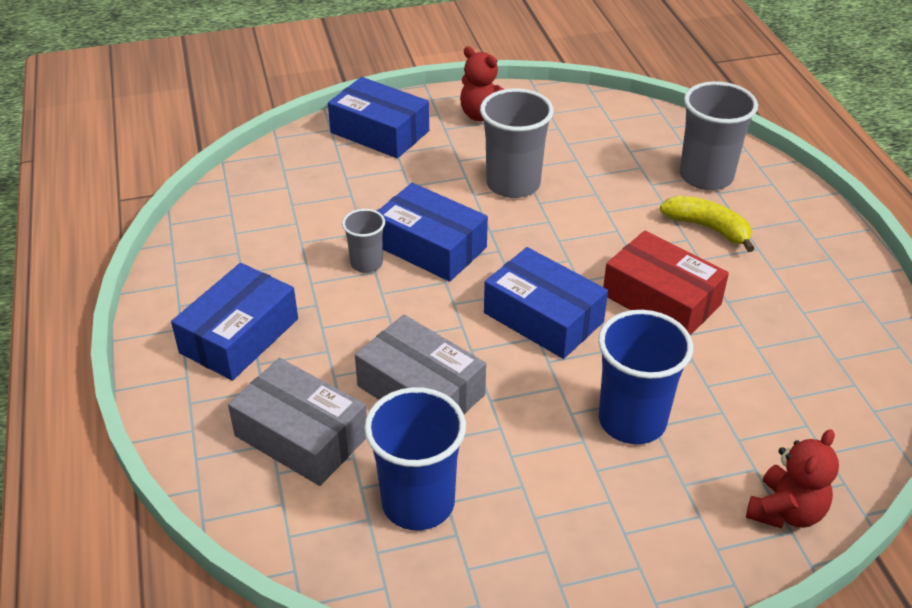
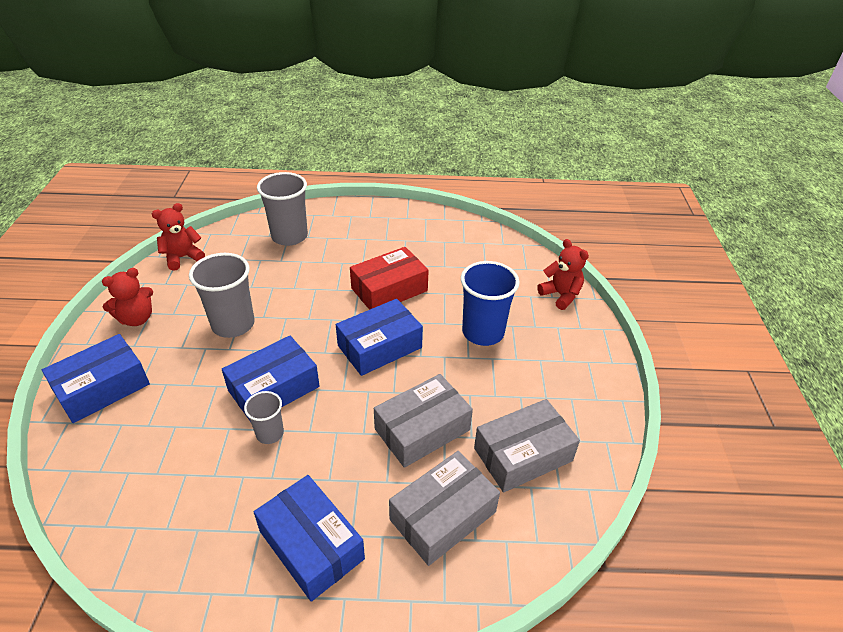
camera: 75 degrees left, 0 degrees up
(418, 502) = (523, 454): blue cup -> grey box
(601, 108) = (182, 257): none -> red teddy bear
(708, 228) = (337, 251): yellow banana -> none

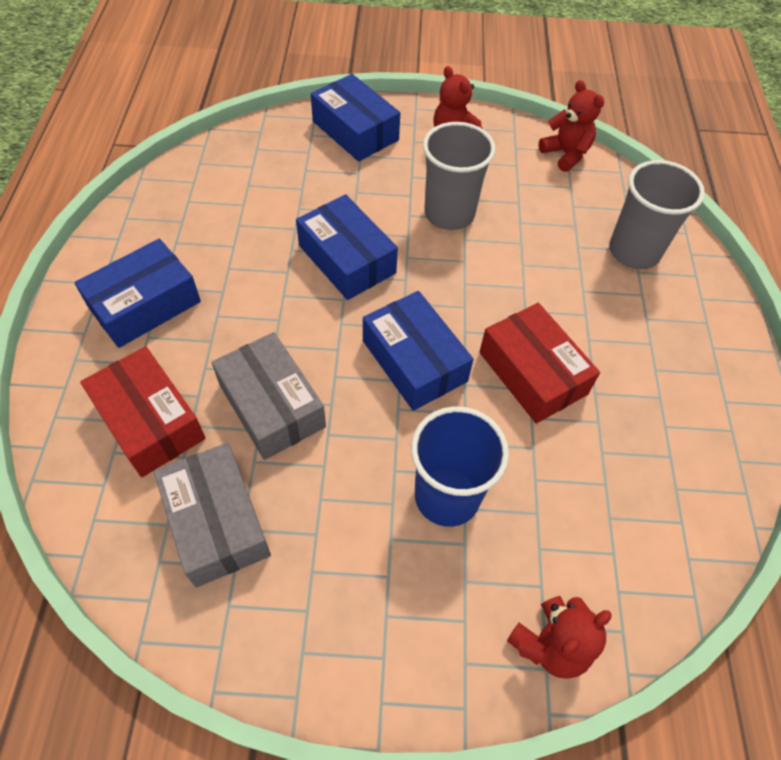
camera: 90 degrees right, 15 degrees up
(270, 433) = (284, 261): grey cup -> none
(443, 515) = (150, 421): grey box -> red box

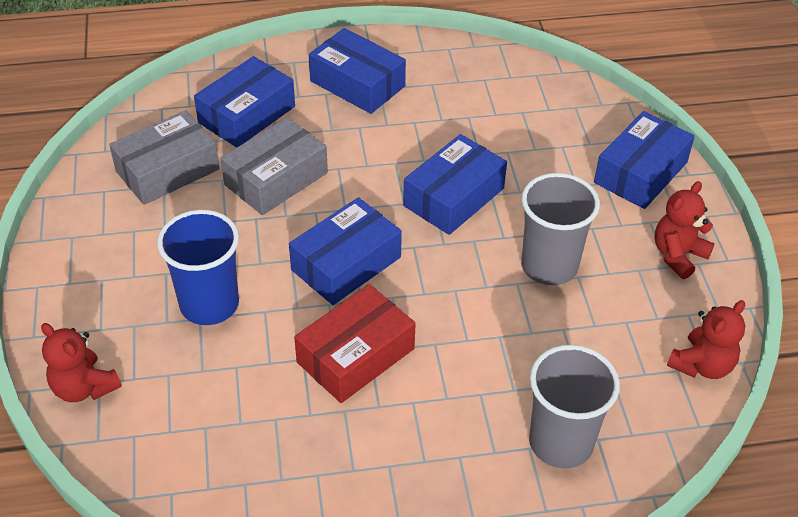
camera: 80 degrees right, 10 degrees down
(150, 421) = (247, 115): red box -> blue box

